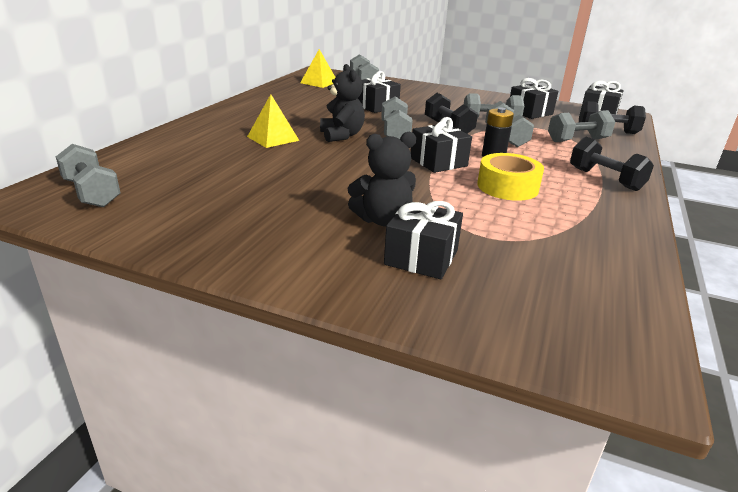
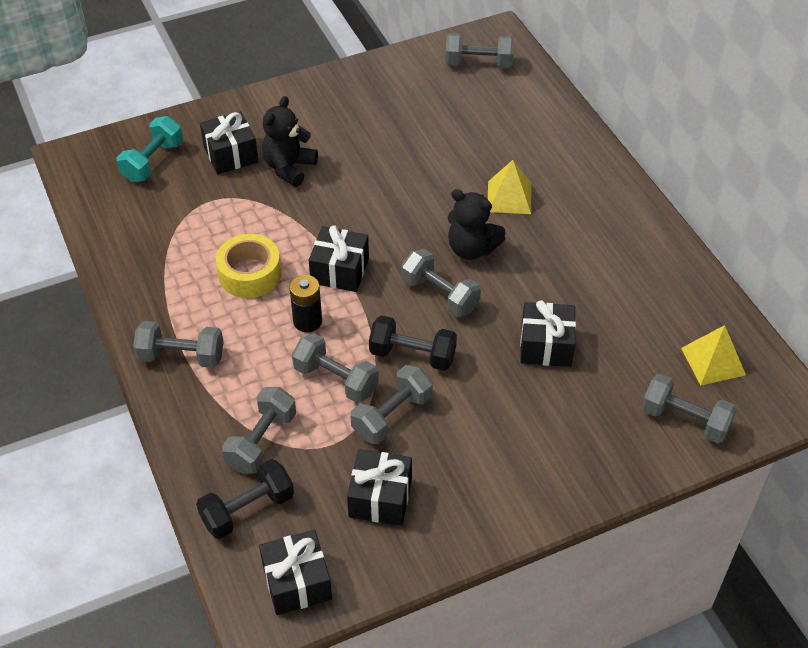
camera: 135 degrees right, 20 degrees up
(518, 299) = (153, 161): none -> turquoise dumbbell
(605, 179) = (181, 356): black dumbbell -> grey dumbbell

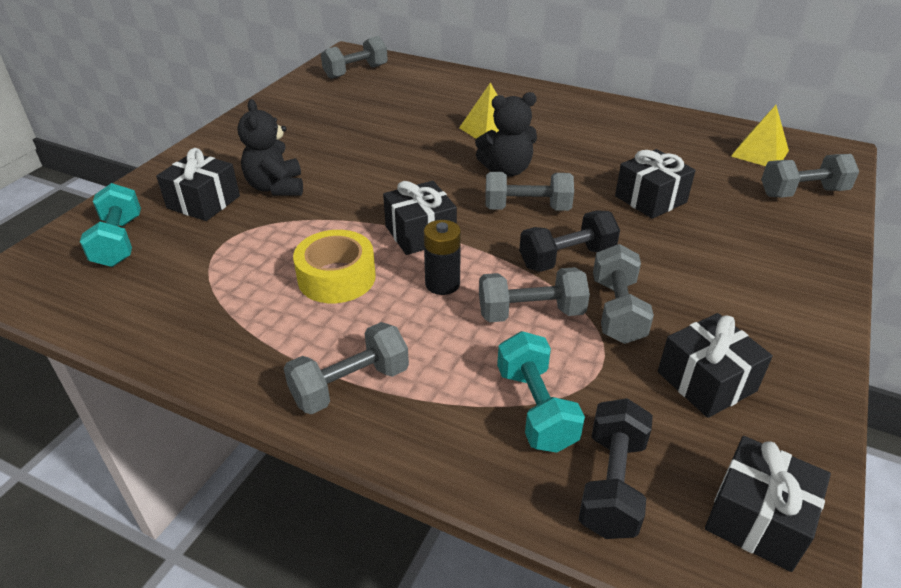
camera: 40 degrees left, 10 degrees down
(261, 441) = (536, 408): grey dumbbell -> turquoise dumbbell

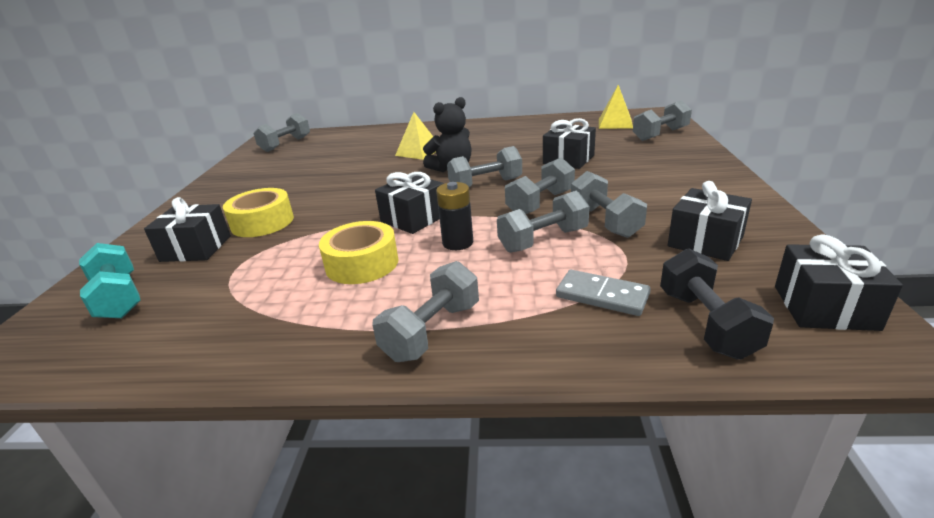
camera: 20 degrees left, 10 degrees down
(276, 187) = (262, 222): black teddy bear -> yellow tape
(536, 408) = (602, 295): turquoise dumbbell -> grey domino
(567, 258) = (540, 203): black dumbbell -> grey dumbbell

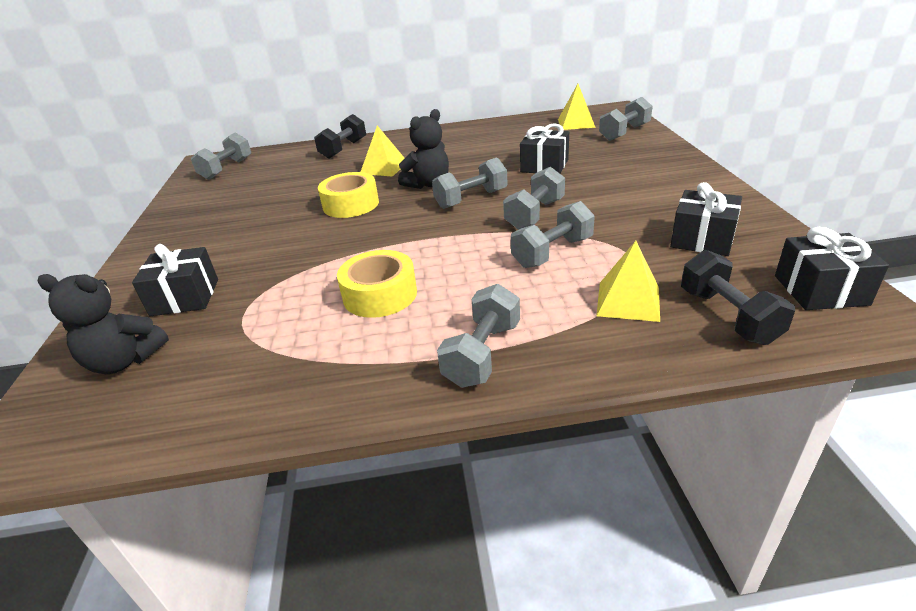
camera: 10 degrees left, 5 degrees up
(118, 298) = (124, 361): turquoise dumbbell -> black teddy bear
(262, 222) = (247, 261): yellow tape -> yellow tape (351, 204)
(391, 134) = (343, 149): none -> black dumbbell
(413, 218) = (412, 242): black gift -> none
(457, 243) = (469, 263): black battery -> none
(602, 295) = (628, 301): grey domino -> yellow pyramid
(605, 221) = (604, 228): grey dumbbell -> none

